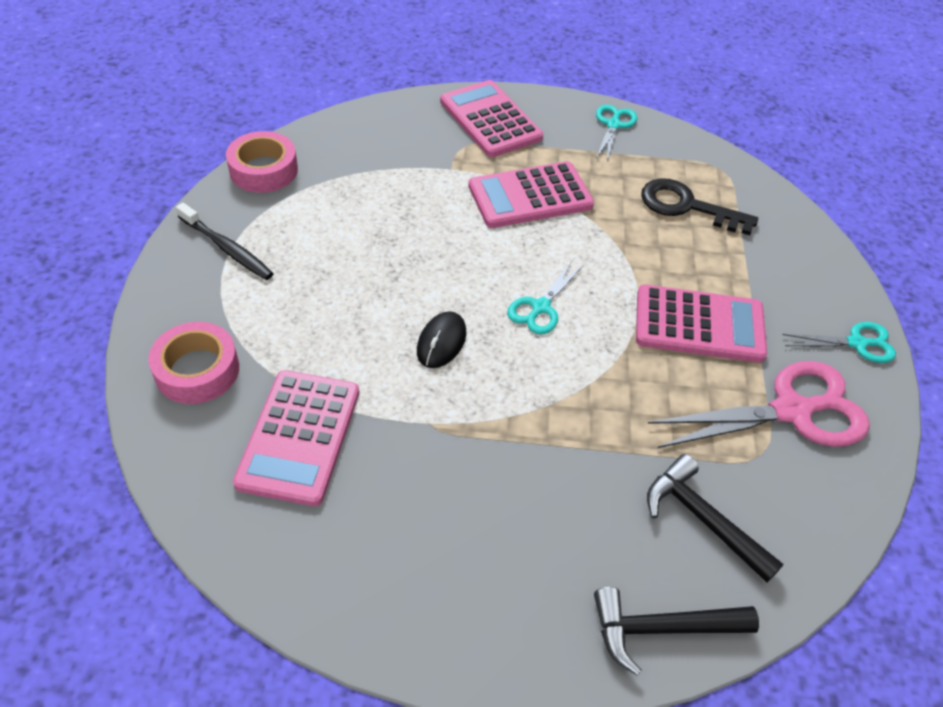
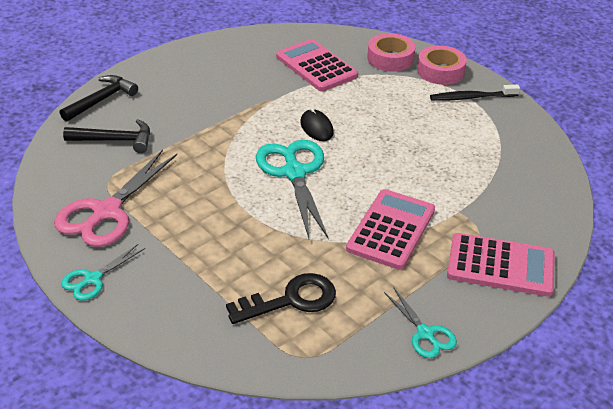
camera: 135 degrees right, 10 degrees down
(263, 170) = (536, 137): pink tape -> pink tape (440, 71)
(540, 307) = (294, 173): turquoise scissors -> turquoise scissors, size x1.87
(699, 324) = (200, 223): pink calculator -> none

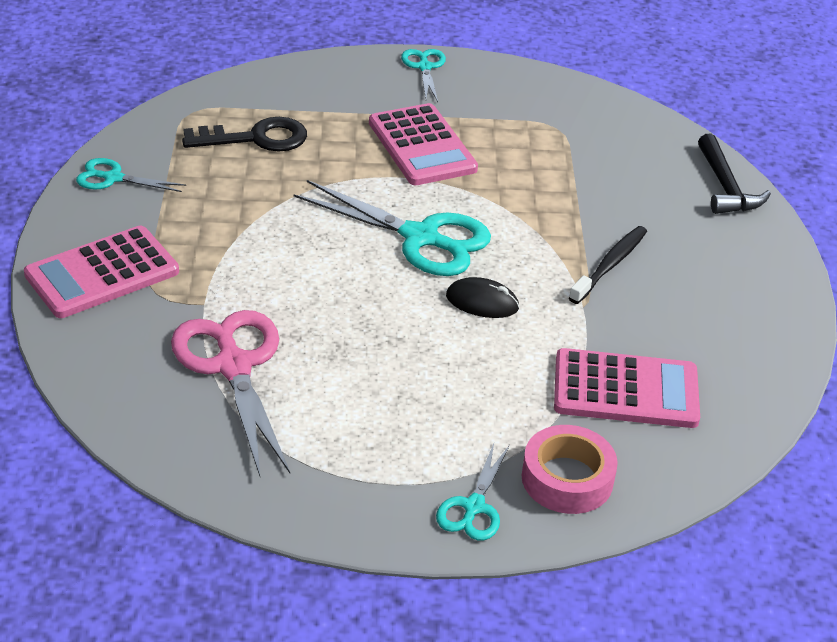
camera: 130 degrees right, 0 degrees up
(106, 212) = (508, 108): pink scissors -> pink scissors (233, 366)
(115, 140) = (627, 161): black hammer -> none
(291, 300) = (256, 138): black key -> black key turned 120 degrees counterclockwise
(391, 229) = (249, 242): pink calculator -> pink calculator (422, 146)
(440, 71) = (473, 507): pink tape -> turquoise scissors
(471, 97) = (374, 486): black toothbrush -> black toothbrush (610, 265)

